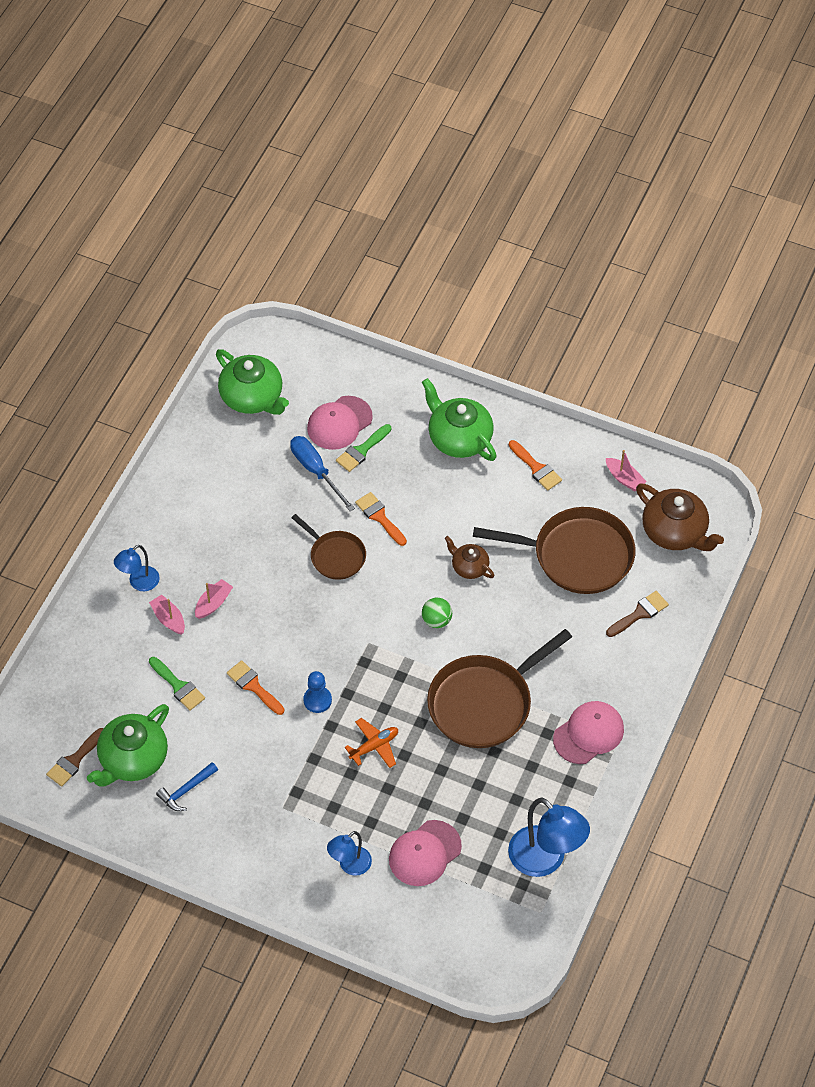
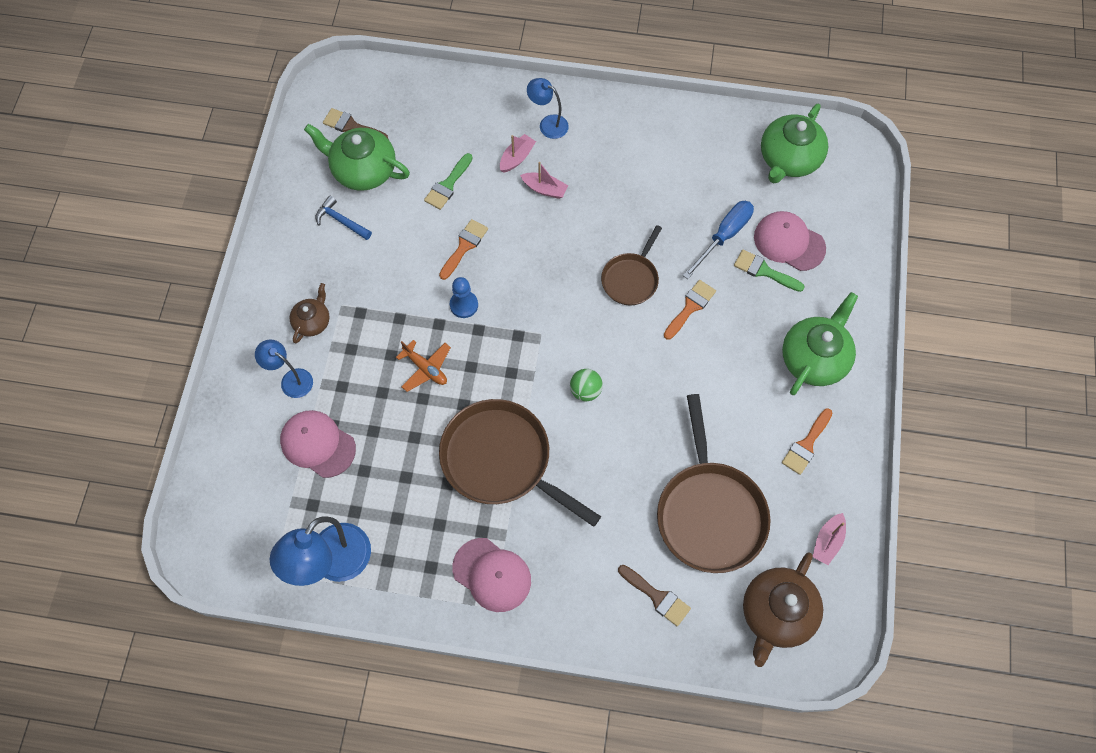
camera: 75 degrees right, 10 degrees up
(469, 567) = (659, 406): brown teapot -> brown teapot (312, 321)

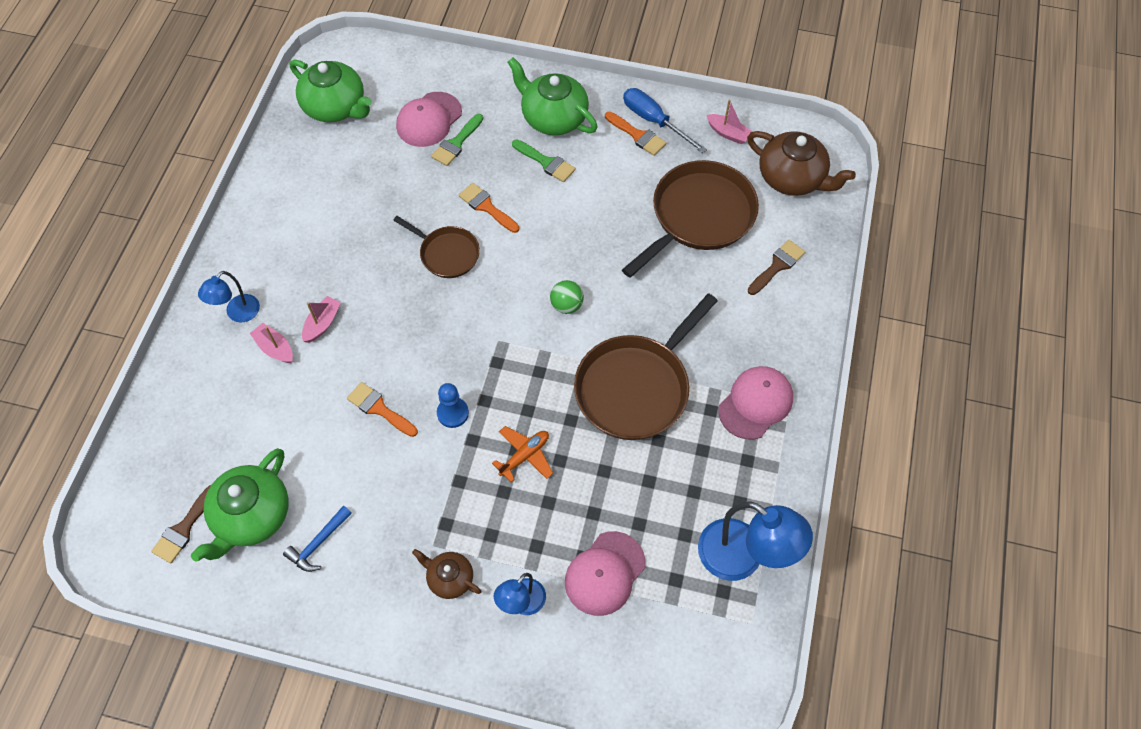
camera: 85 degrees left, 5 degrees down
(448, 185) = (294, 422): green brush -> green brush (546, 162)
(709, 513) = (699, 216): brown pan -> brown pan turned 45 degrees counterclockwise
(724, 236) = (412, 170): blue screwdriver -> blue screwdriver (654, 121)

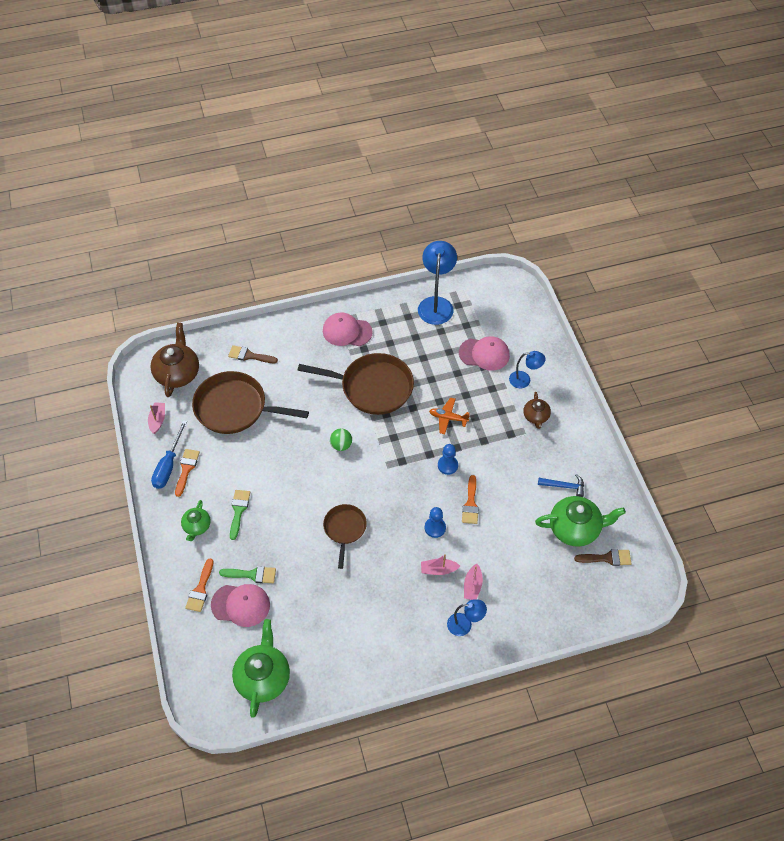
camera: 120 degrees left, 5 degrees down
(377, 349) = (435, 528): none -> blue pawn
(486, 207) = (295, 526): orange brush -> orange brush (200, 589)
(553, 117) = (197, 526): green teapot -> green teapot, size x0.56

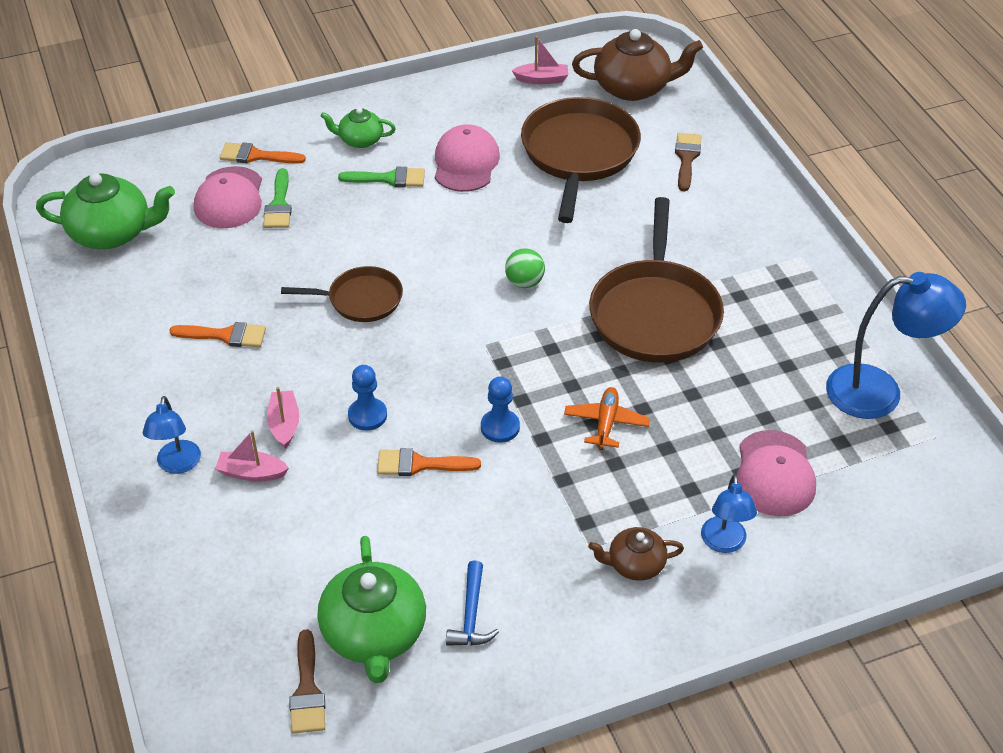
camera: 85 degrees right, 10 degrees down
(168, 465) = (463, 100): blue screwdriver -> none
(186, 469) = (458, 118): orange brush -> orange brush (225, 335)
(347, 331) = (772, 270): pink cap -> pink cap (466, 163)

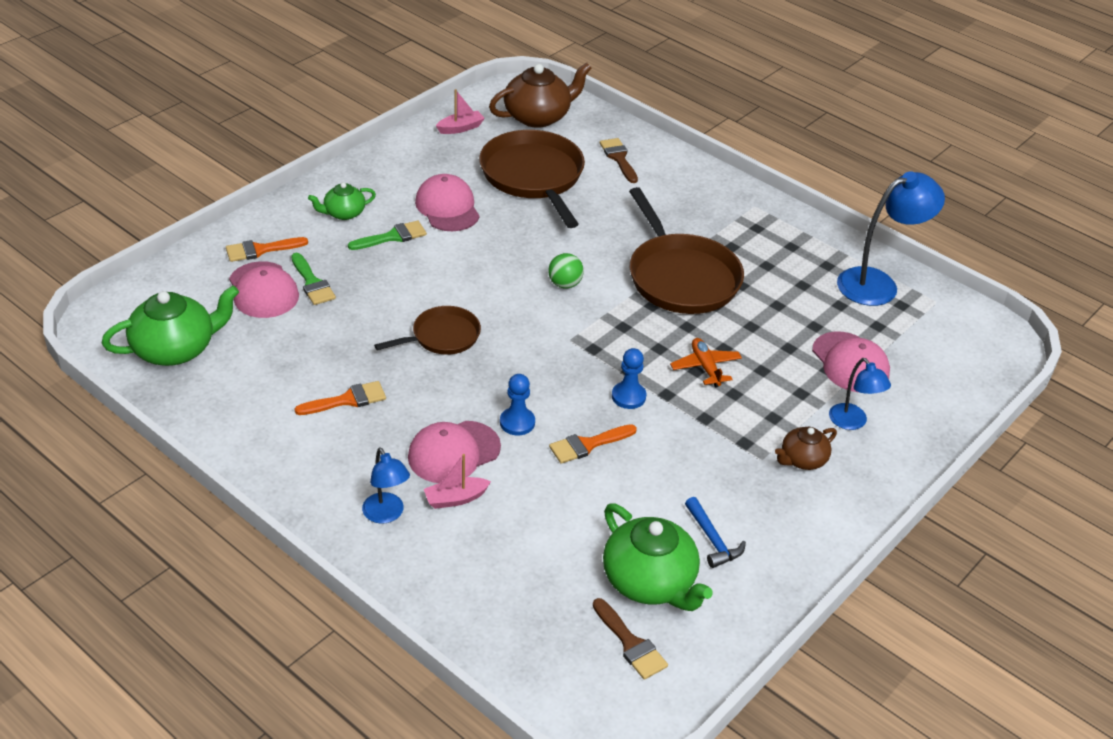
camera: 30 degrees left, 5 degrees down
(284, 424) = (453, 452): pink boat -> pink cap

